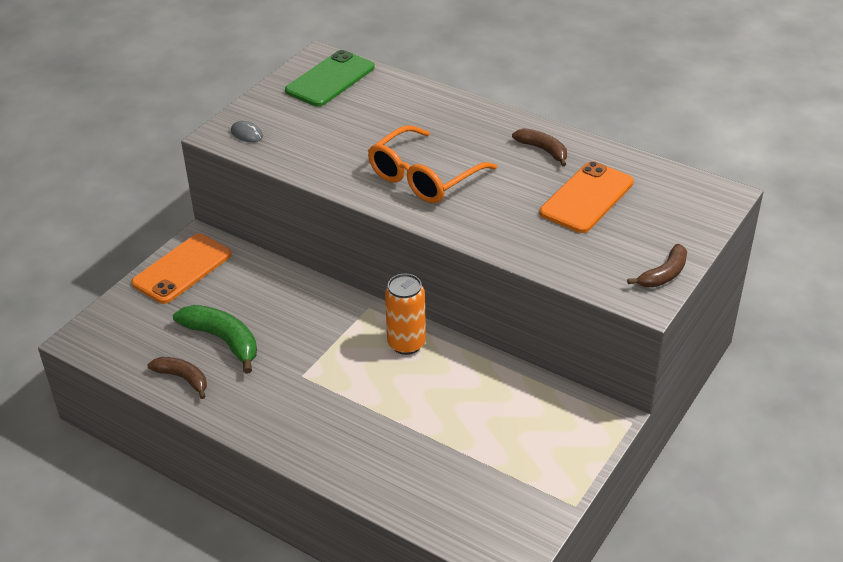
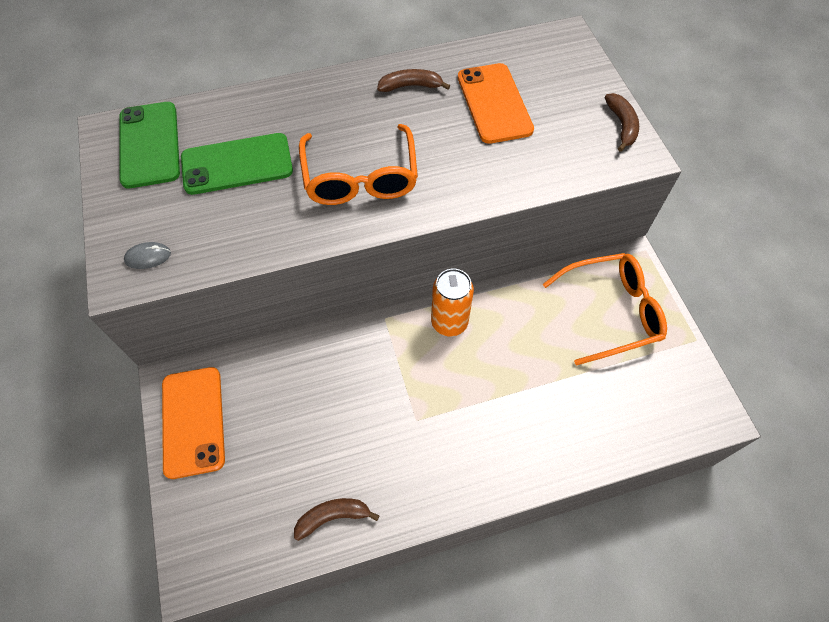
camera: 50 degrees left, 20 degrees up
(223, 340) = (317, 451): green banana -> none
(363, 121) = (237, 164): none -> green phone
(535, 433) = (611, 312): none -> orange glasses

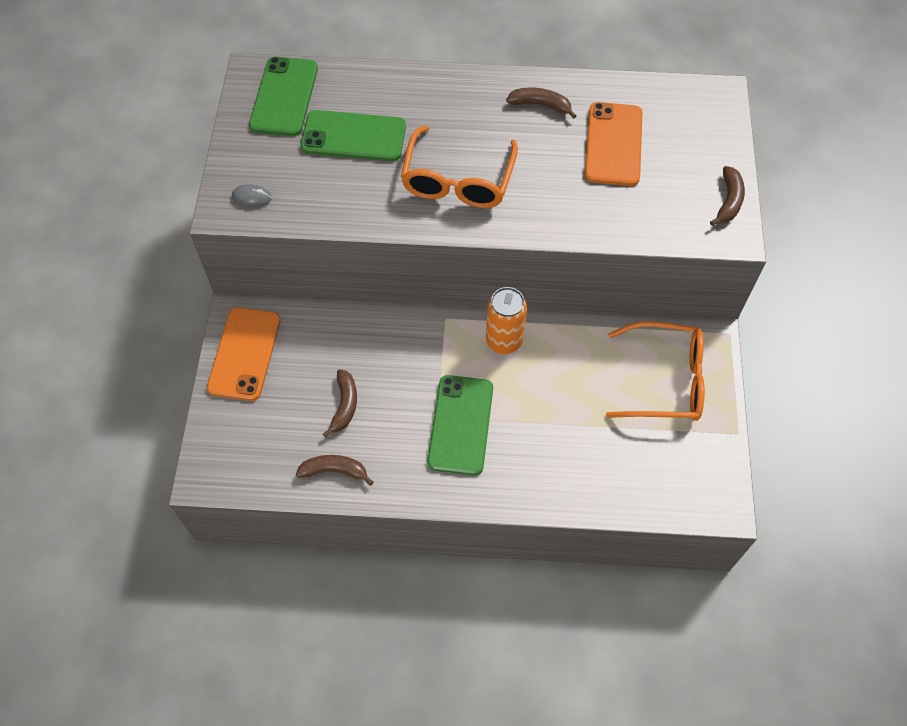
camera: 20 degrees right, 0 degrees up
(317, 441) = (344, 405): none -> brown banana
(442, 420) = (461, 425): none -> green phone

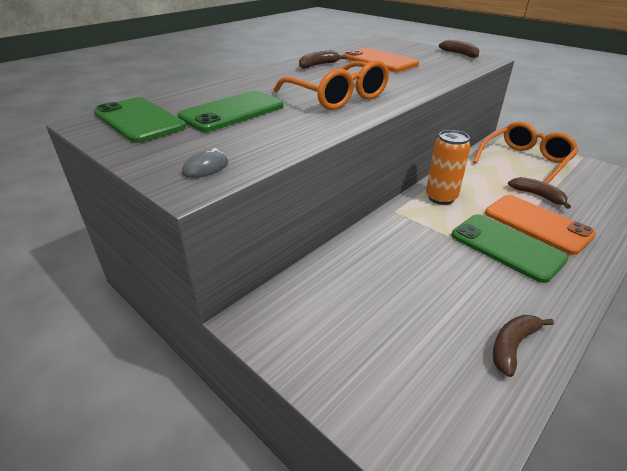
camera: 50 degrees left, 25 degrees down
(244, 354) = (304, 339): orange phone -> orange phone (537, 224)
(344, 405) = (434, 300): brown banana -> brown banana (537, 196)

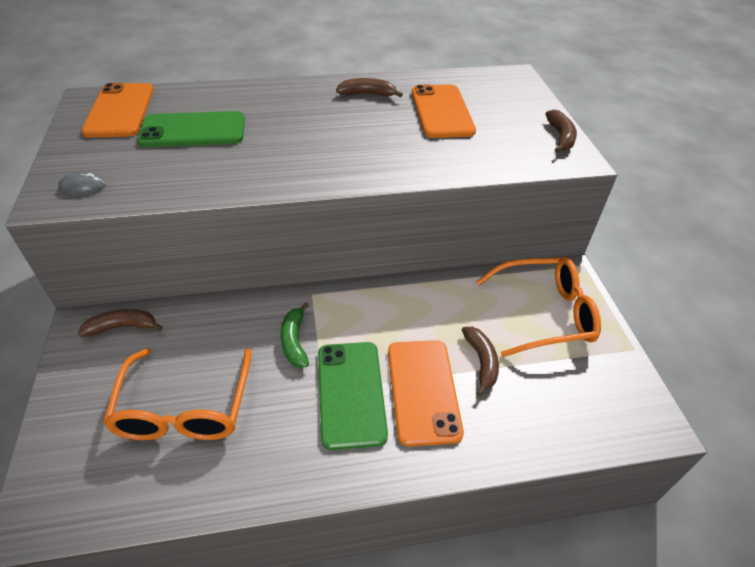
camera: 35 degrees right, 10 degrees up
(139, 120) = (120, 111): green phone -> orange phone
(337, 97) = (304, 150): orange glasses -> orange glasses (184, 408)
(428, 240) = (294, 341): none -> green banana
(441, 198) = (376, 305): orange can -> none
(512, 346) = (209, 476): brown banana -> brown banana (122, 327)

